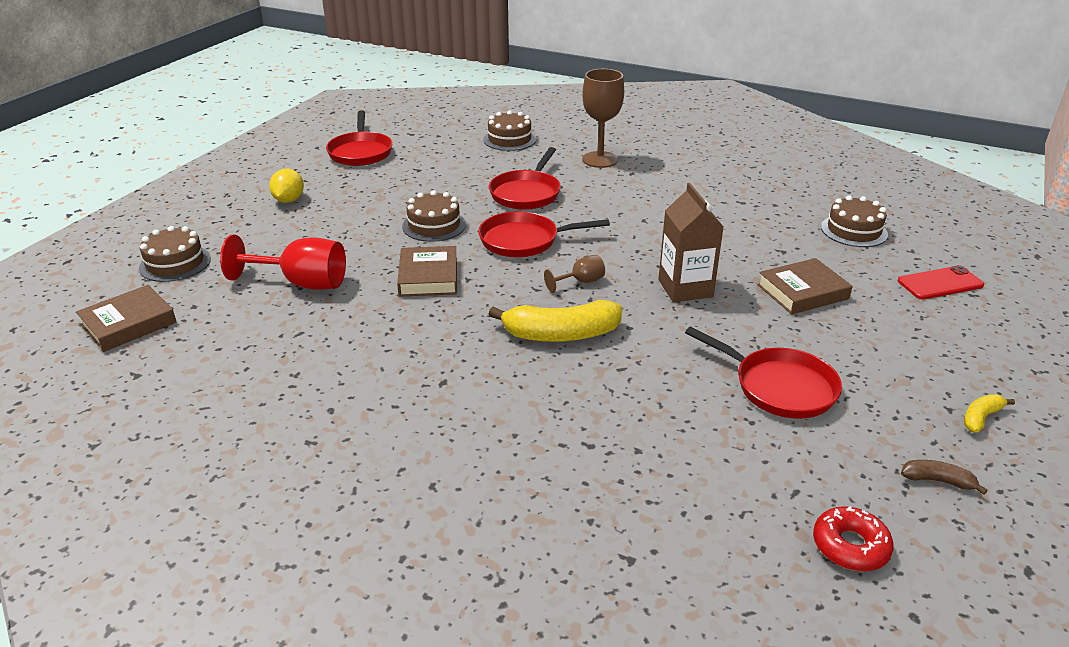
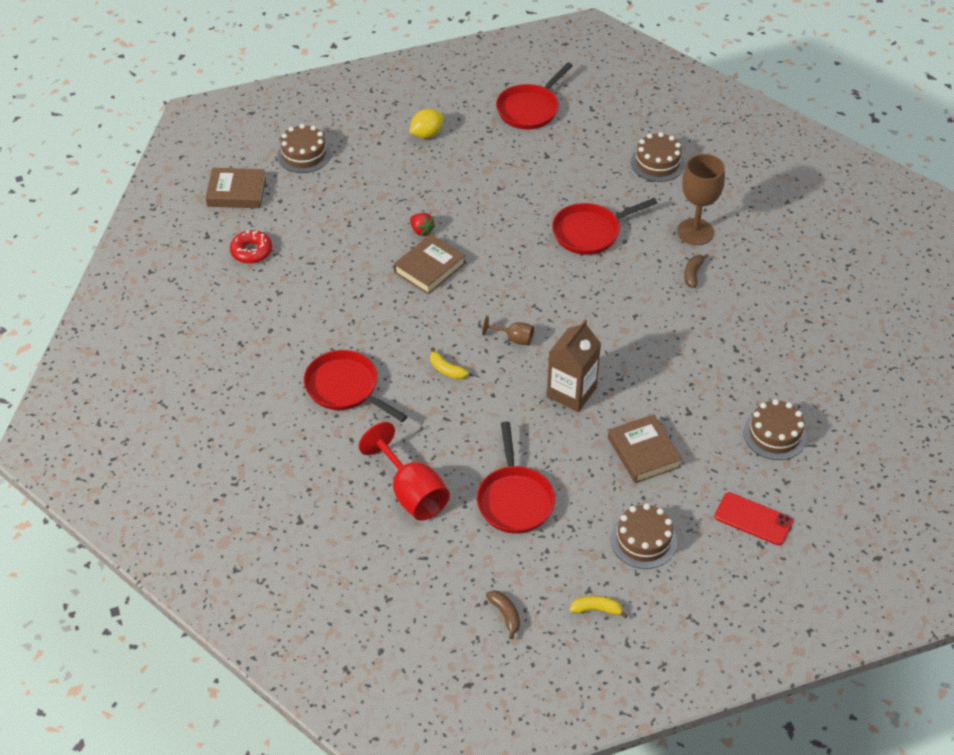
camera: 45 degrees right, 15 degrees up
(302, 283) = (353, 222): red goblet -> red goblet (411, 492)
(381, 257) = (421, 231): none -> red strawberry
(434, 225) = (488, 223): brown cake -> brown cake (643, 540)
(524, 240) = (527, 278): red pan -> red pan (345, 388)
(560, 334) = (446, 370): yellow banana -> yellow banana, size x0.48
(639, 180) = (693, 274): none -> brown banana
(802, 292) = (643, 452): brown book -> brown book turned 45 degrees clockwise
(850, 546) = (405, 602): red donut -> red donut (251, 251)

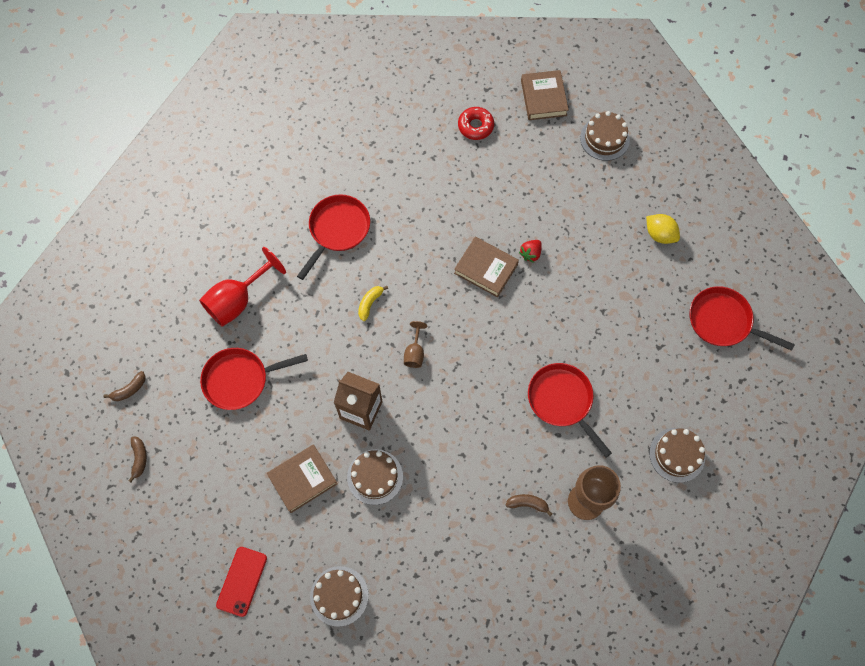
camera: 80 degrees right, 20 degrees up
(596, 609) = (139, 458): yellow banana -> brown banana
(643, 540) = (210, 489): brown cake -> brown cake (375, 477)

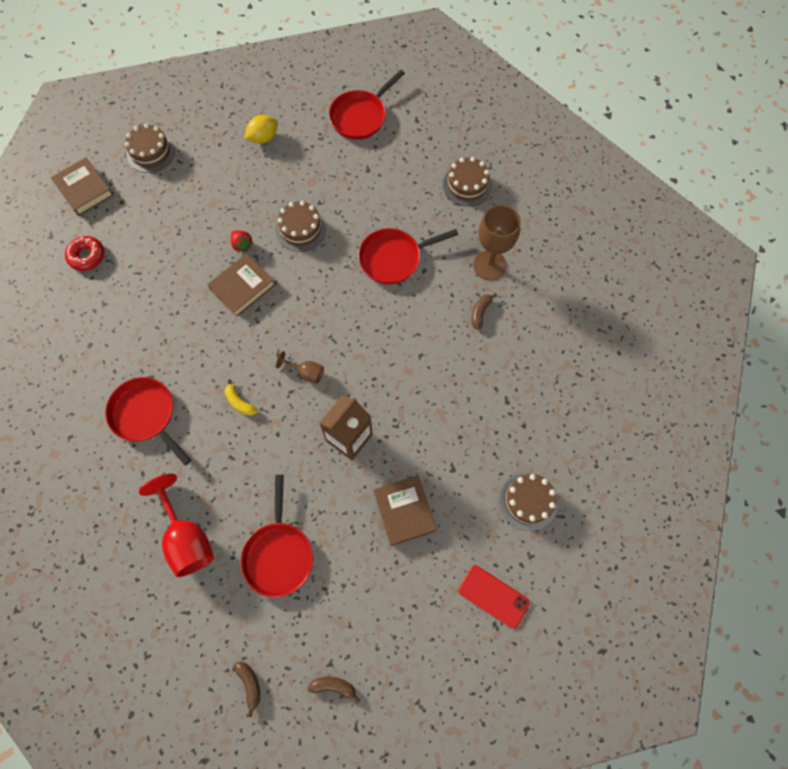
camera: 75 degrees left, 0 degrees up
(375, 477) = (420, 440): brown cake -> brown cake (300, 229)
(543, 98) = (84, 189): brown book -> brown book turned 45 degrees clockwise

